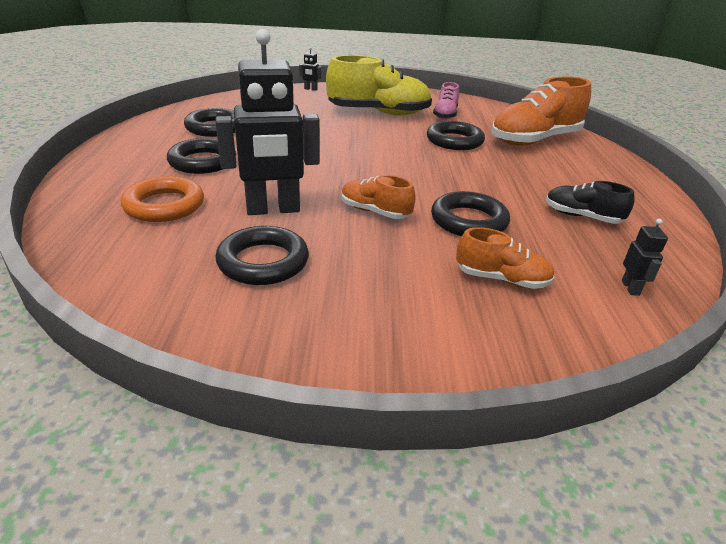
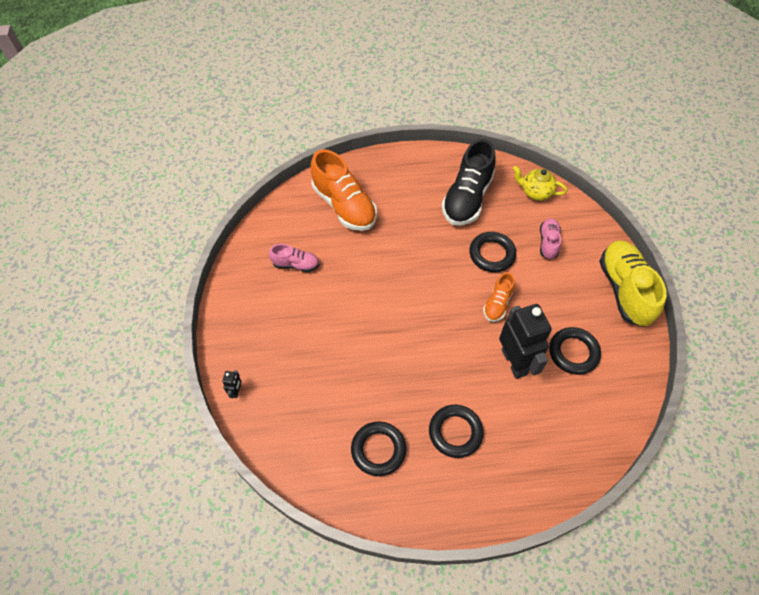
camera: 95 degrees left, 25 degrees up
(164, 205) = (531, 430): orange ring -> none
(379, 113) = (303, 318): yellow shoe -> yellow shoe (624, 290)
(454, 141) = (360, 259): black ring -> none
(501, 279) = (548, 243): orange shoe -> pink shoe
(582, 217) = (467, 198): black shoe -> black shoe, size x1.92
(630, 288) = (536, 192): black robot -> yellow teapot

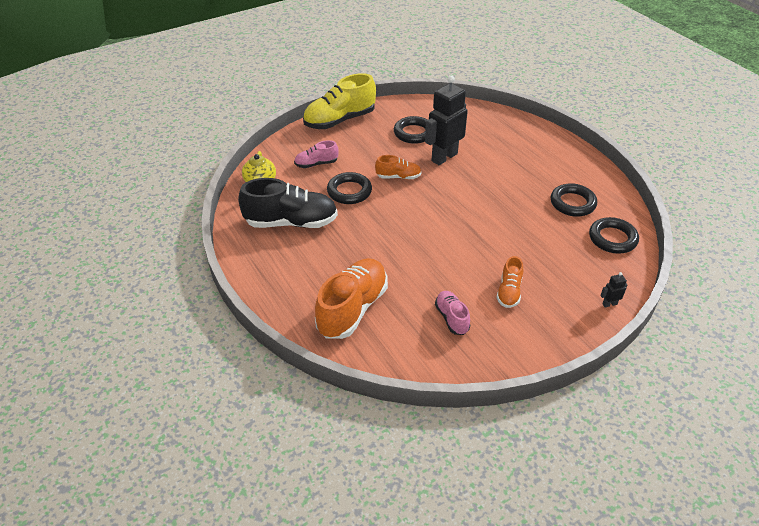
camera: 115 degrees left, 15 degrees down
(297, 319) = (509, 292): none -> orange shoe
(455, 432) = (524, 171): black ring -> black ring (612, 239)

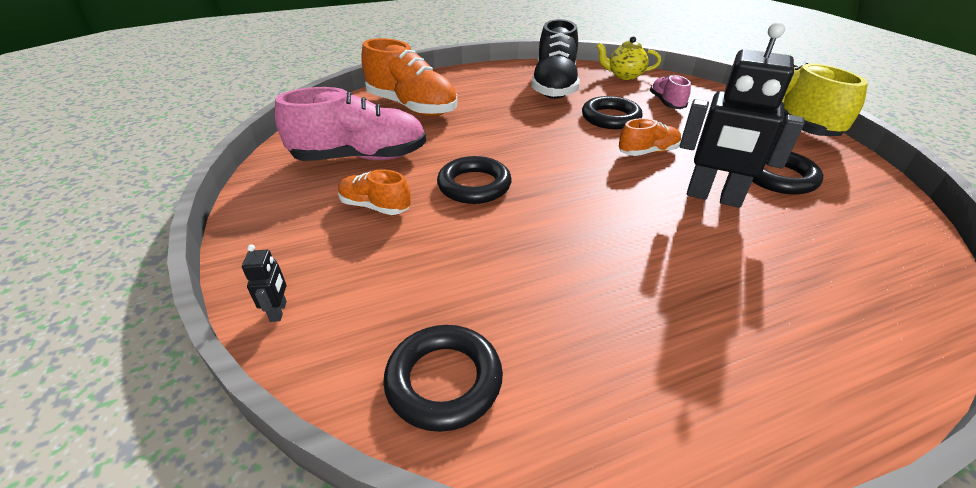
camera: 100 degrees right, 5 degrees down
(398, 177) = (648, 152): orange shoe -> orange shoe turned 120 degrees counterclockwise
(444, 157) = (713, 197): black robot -> black robot turned 150 degrees clockwise
(451, 318) = (360, 157): pink shoe -> pink shoe, size x1.92
(572, 203) = (579, 343): black ring -> black ring (474, 185)

